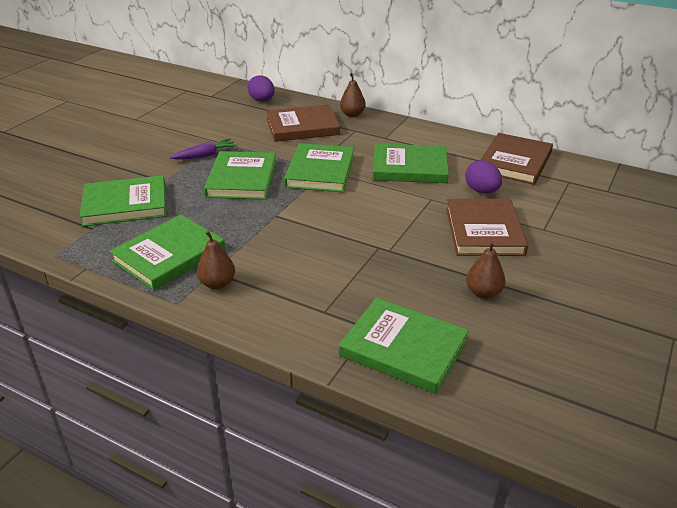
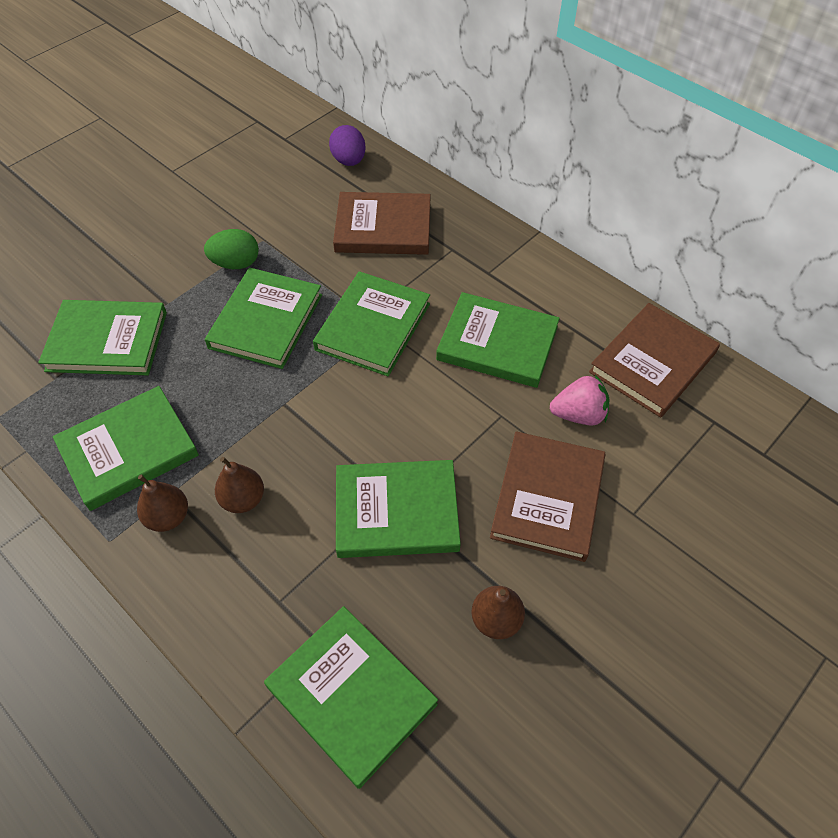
camera: 15 degrees right, 20 degrees up
(205, 155) = (236, 263): purple carrot -> green egg
(352, 114) = (461, 213): brown pear -> brown pear (243, 499)
(385, 253) = (396, 511): none -> green book
(481, 191) = (578, 414): purple egg -> pink strawberry

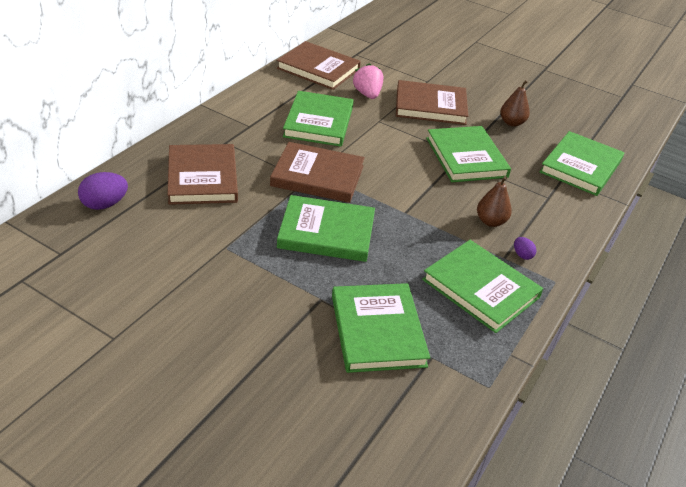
camera: 105 degrees left, 15 degrees down
(168, 517) = (522, 255): brown pear -> purple egg
(236, 263) = (260, 261): green egg -> none
(373, 326) = (317, 176): green book -> brown book

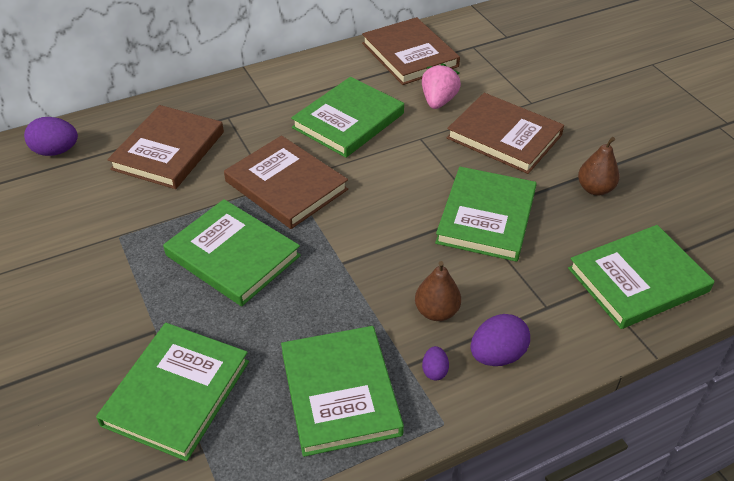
camera: 35 degrees right, 5 degrees up
(547, 233) = (497, 355): none -> purple egg

